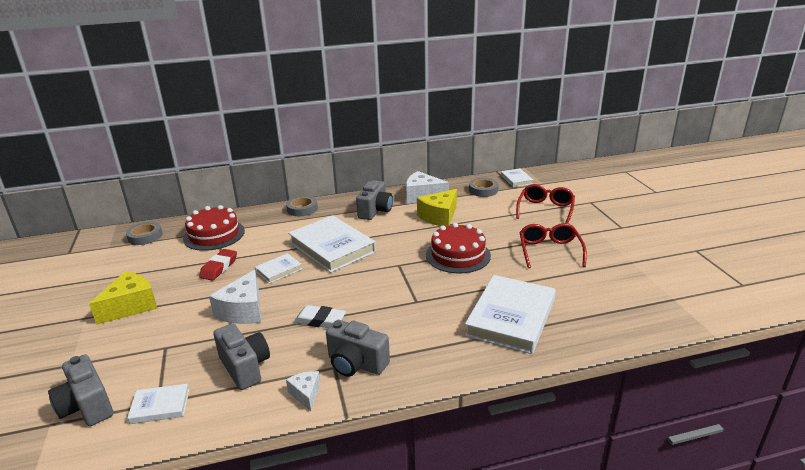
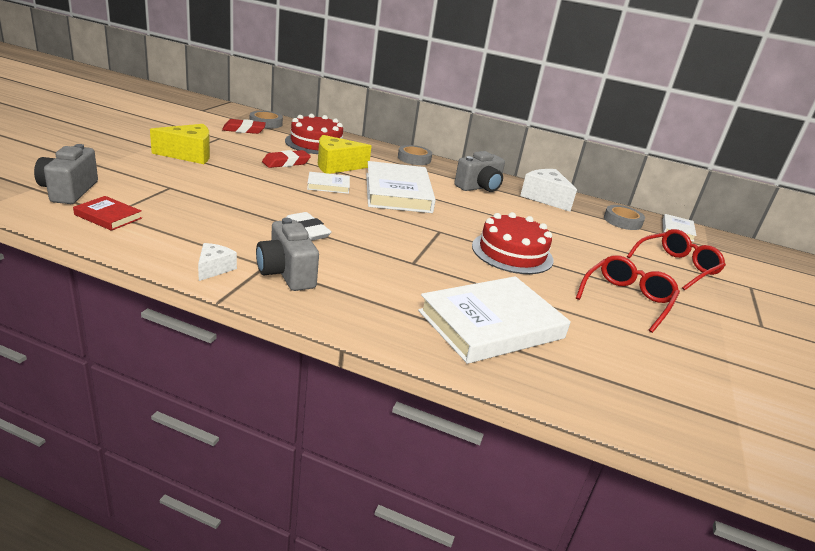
camera: 30 degrees right, 0 degrees up
(138, 254) = (244, 130): none -> red eraser
(160, 406) = (108, 216): white book -> red book
(243, 310) = (259, 195): white cheese -> none
(245, 367) = (200, 227): grey camera -> none
(439, 217) = (539, 218): yellow cheese -> yellow cheese (336, 166)

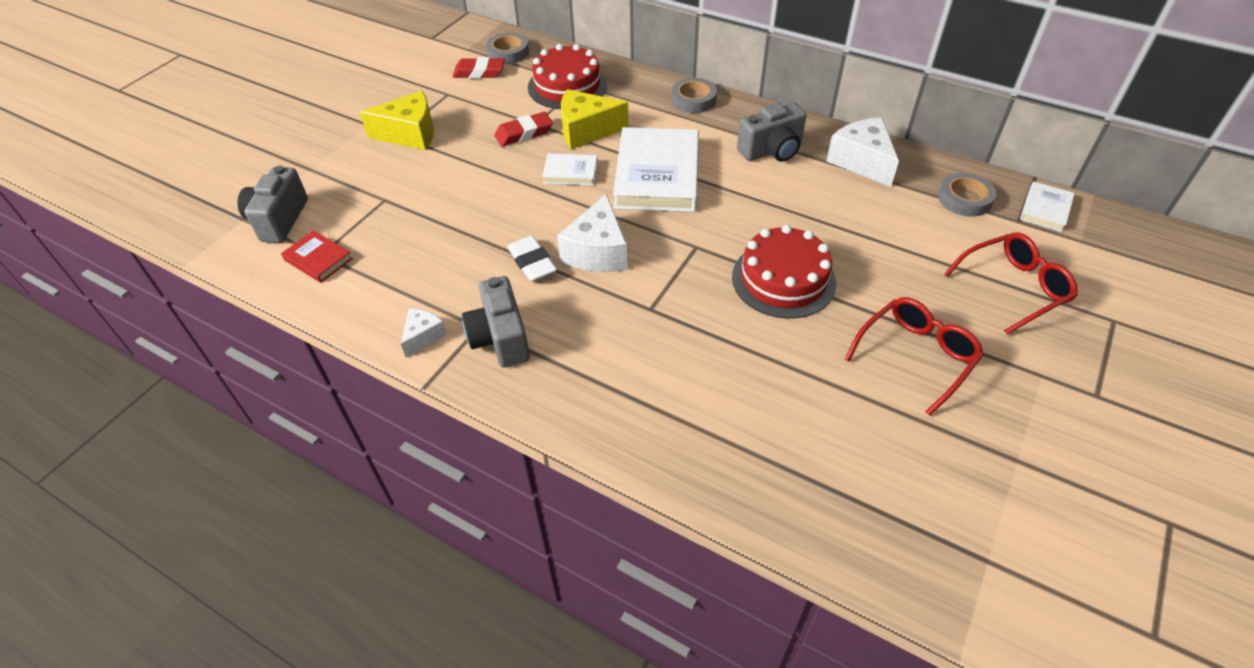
camera: 15 degrees right, 20 degrees up
(360, 228) = (597, 252): none -> white cheese
(491, 324) = (723, 409): white book -> none

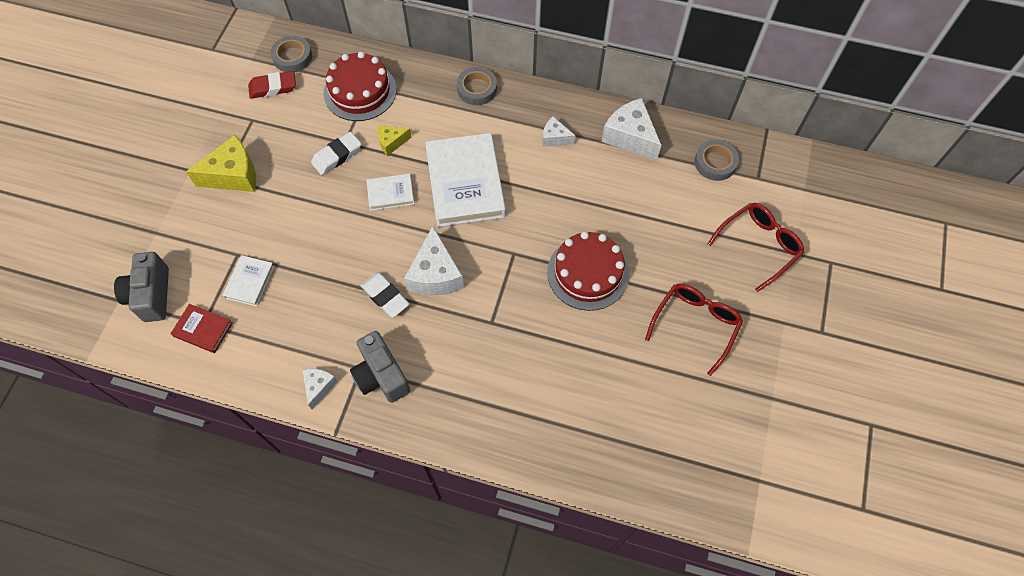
camera: 15 degrees left, 15 degrees up
(524, 133) = (337, 156): red eraser -> white eraser
(586, 130) = (391, 142): yellow cheese -> yellow cheese, size x0.55
(771, 151) = (555, 138): grey camera -> white cheese
(1045, 209) = (777, 162): white book -> white book (250, 282)

